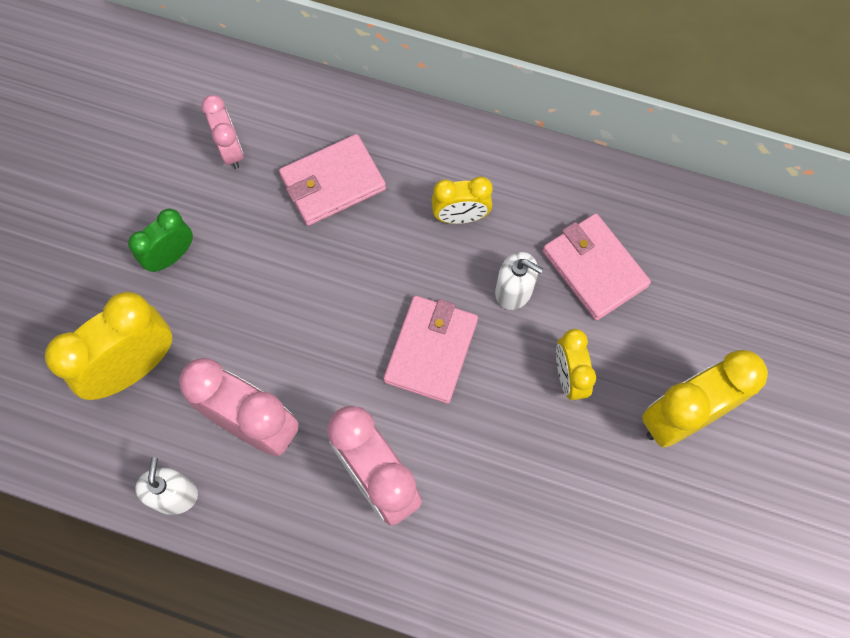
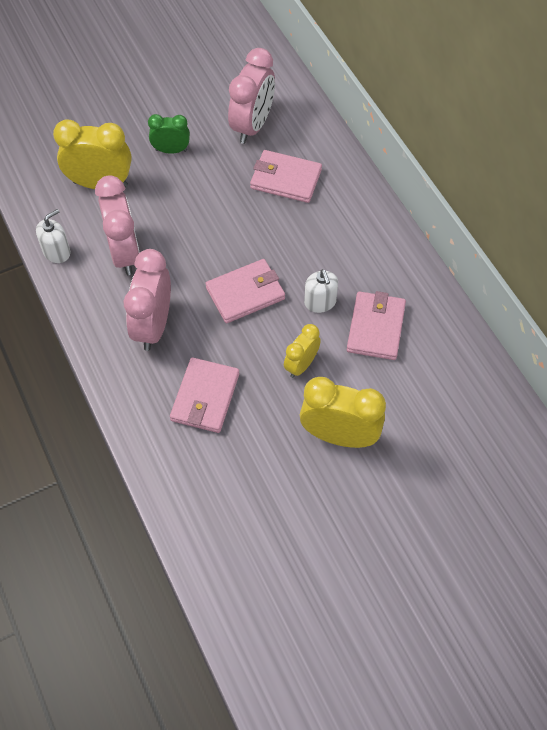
camera: 45 degrees right, 10 degrees down
(230, 150) = (252, 126): pink clock -> pink clock, size x1.72
(460, 217) = (333, 246): yellow clock -> none
(516, 505) = (205, 397): none -> pink wallet

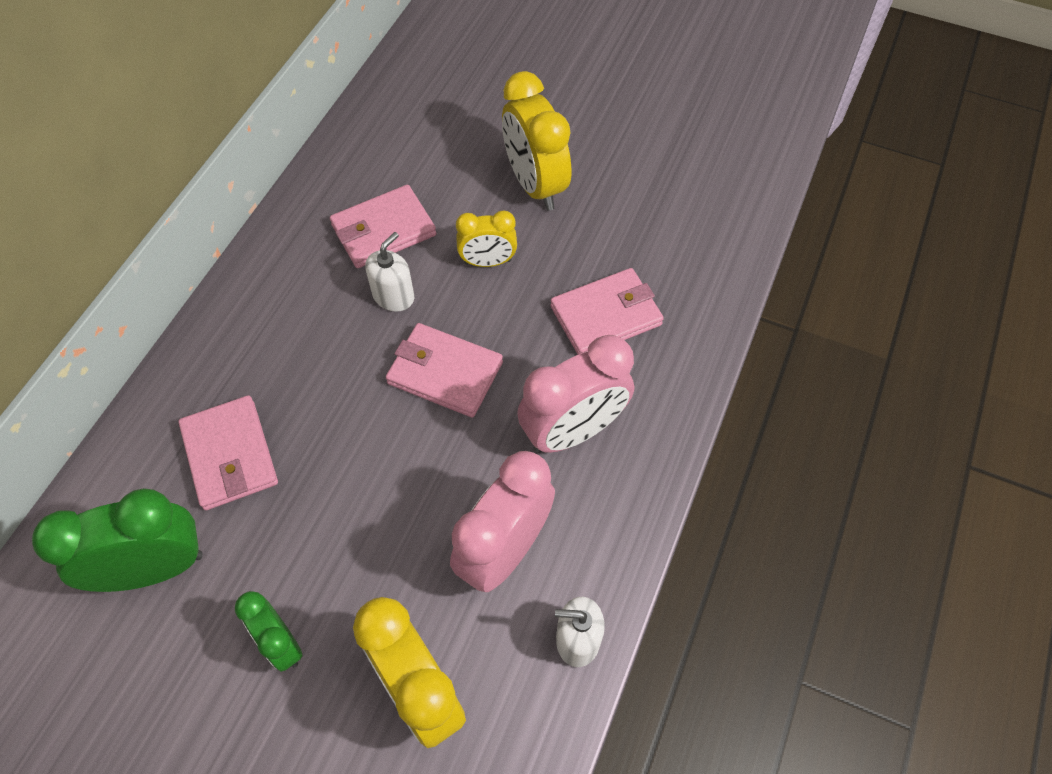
camera: 130 degrees left, 0 degrees up
(252, 126) = (154, 568): pink clock -> green clock

